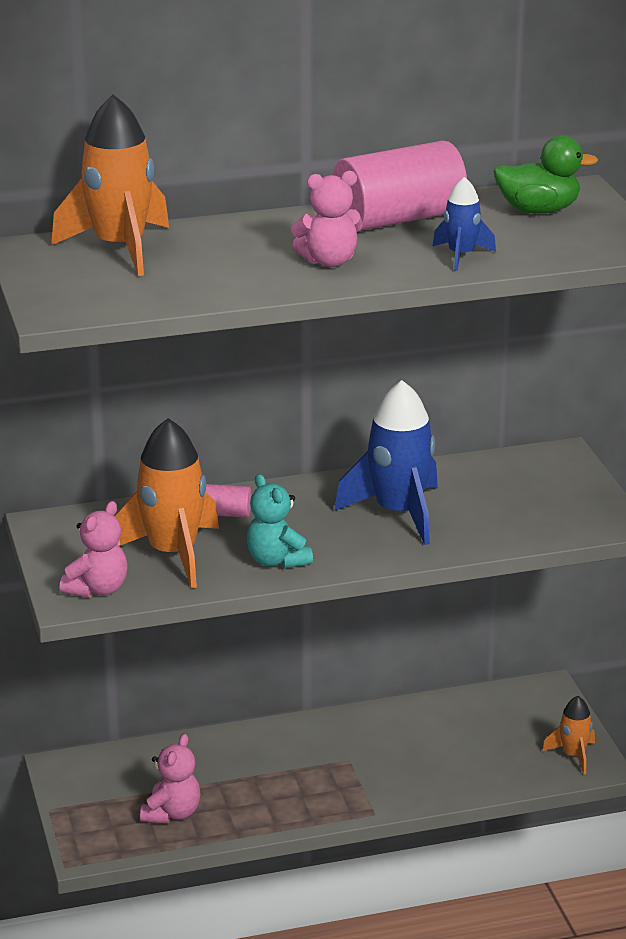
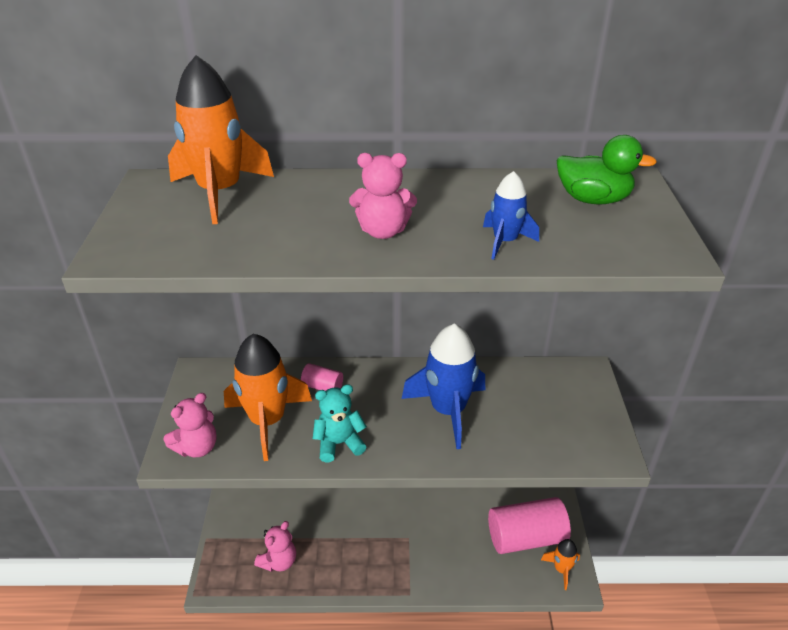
camera: 15 degrees right, 10 degrees up
(277, 560) = (339, 443): turquoise teddy bear -> turquoise teddy bear turned 90 degrees clockwise
(398, 219) = (466, 193): pink cylinder -> pink cylinder (526, 537)

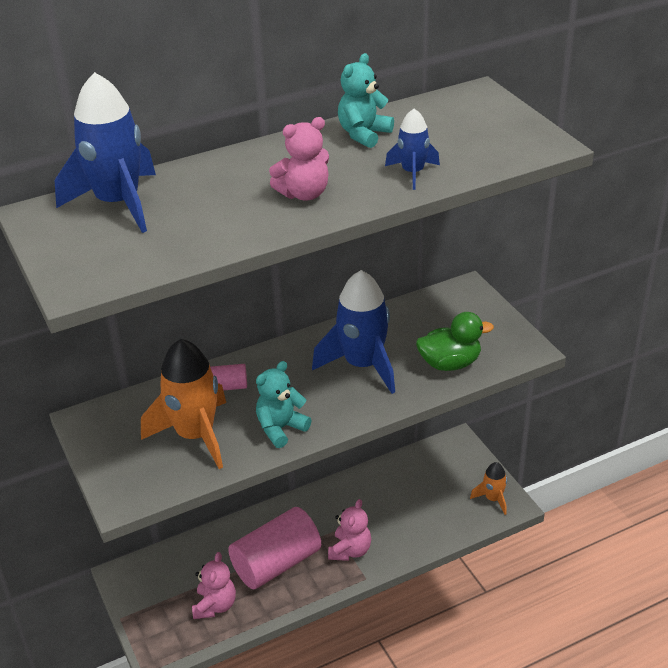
camera: 25 degrees left, 0 degrees up
(197, 447) = (142, 483): pink teddy bear -> pink teddy bear (350, 550)
(220, 192) = (118, 203): orange rocket -> blue rocket
(487, 191) = (363, 134): none -> turquoise teddy bear
(526, 537) = (446, 485): pink cylinder -> pink cylinder (276, 563)
(593, 199) = (456, 118): green duck -> green duck (450, 363)

